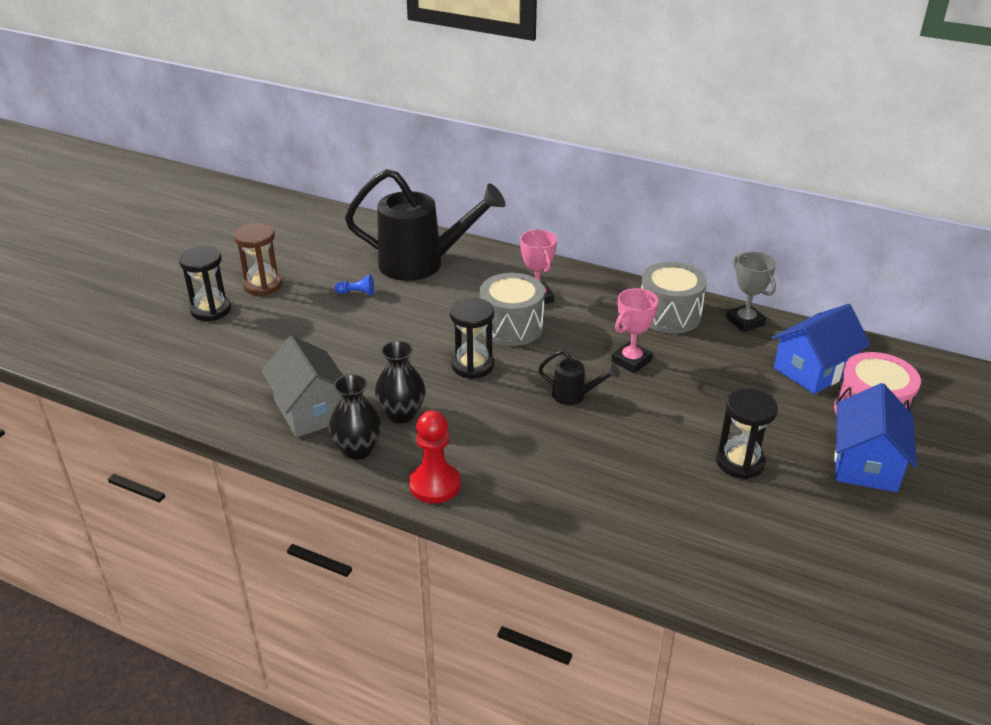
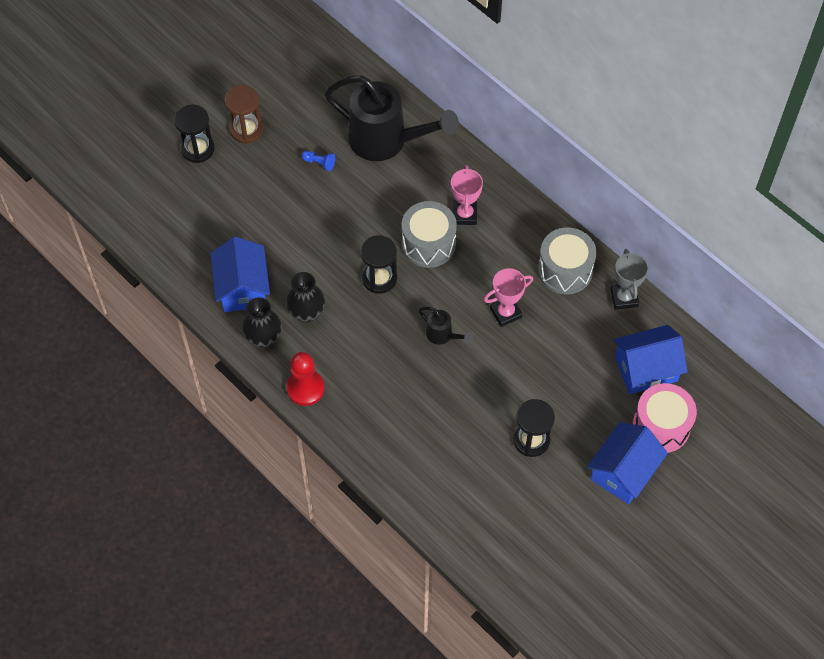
camera: 20 degrees right, 25 degrees up
(311, 410) = (242, 288): grey house -> blue house

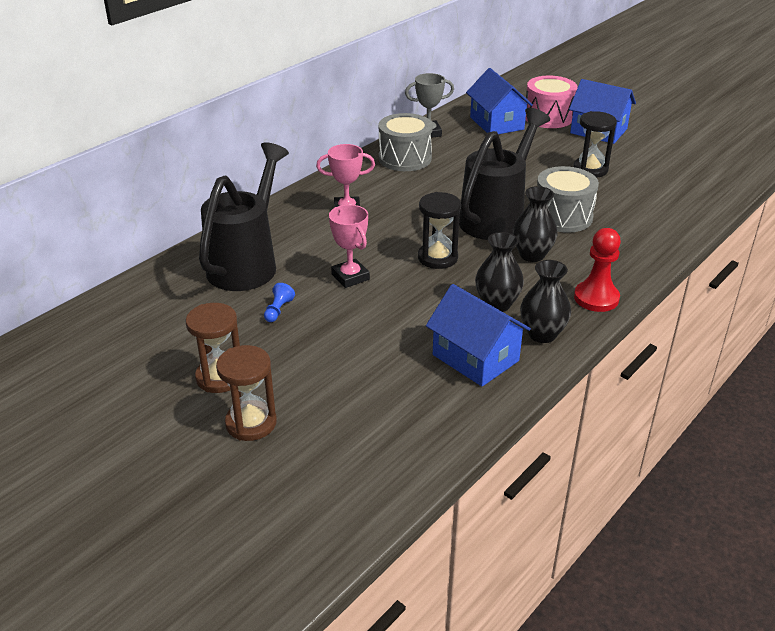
camera: 95 degrees left, 25 degrees down
(197, 149) = (251, 423): black hourglass -> brown hourglass
(242, 288) = (475, 358): blue house -> blue house turned 60 degrees clockwise
(375, 352) = (532, 255): none -> black vase
(428, 244) = (387, 230): grey drum -> grey drum (563, 216)
(443, 336) = (497, 217): black watering can -> black watering can, size x2.31
(505, 313) = (460, 185): pink trophy -> pink trophy (350, 277)

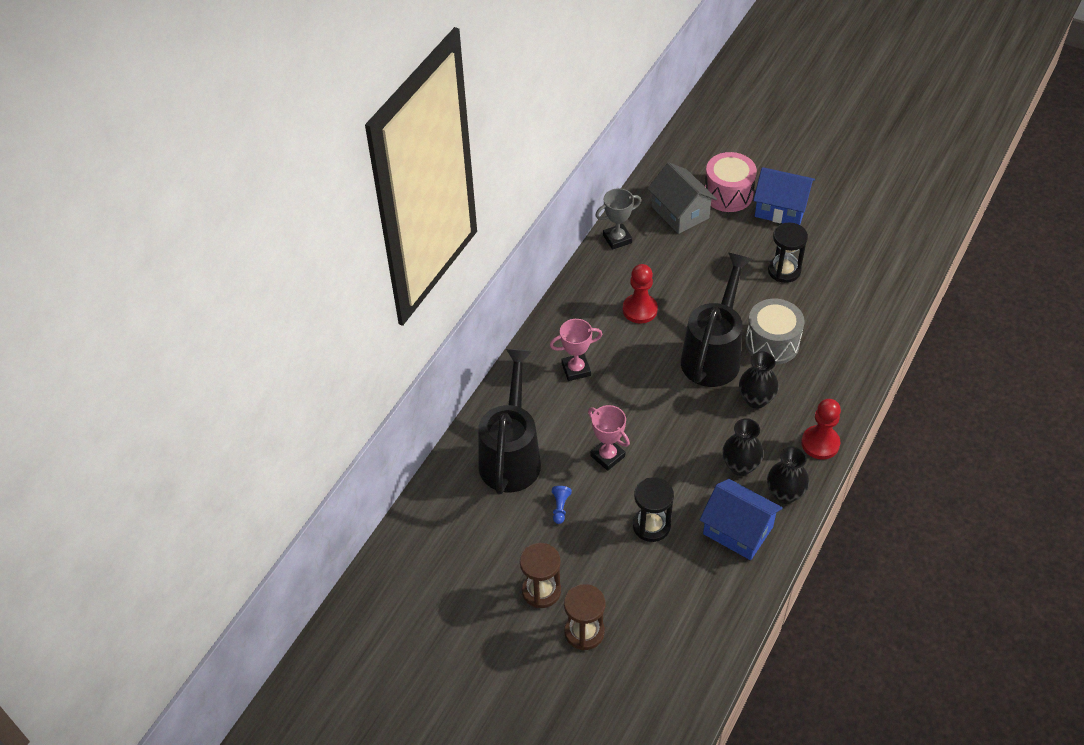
camera: 10 degrees left, 15 degrees up
(405, 158) = (606, 283): grey drum -> none
(431, 178) = (640, 310): none -> red pawn
(437, 258) = (675, 418): black hourglass -> black hourglass (651, 525)
(496, 123) = (680, 212): blue house -> grey house

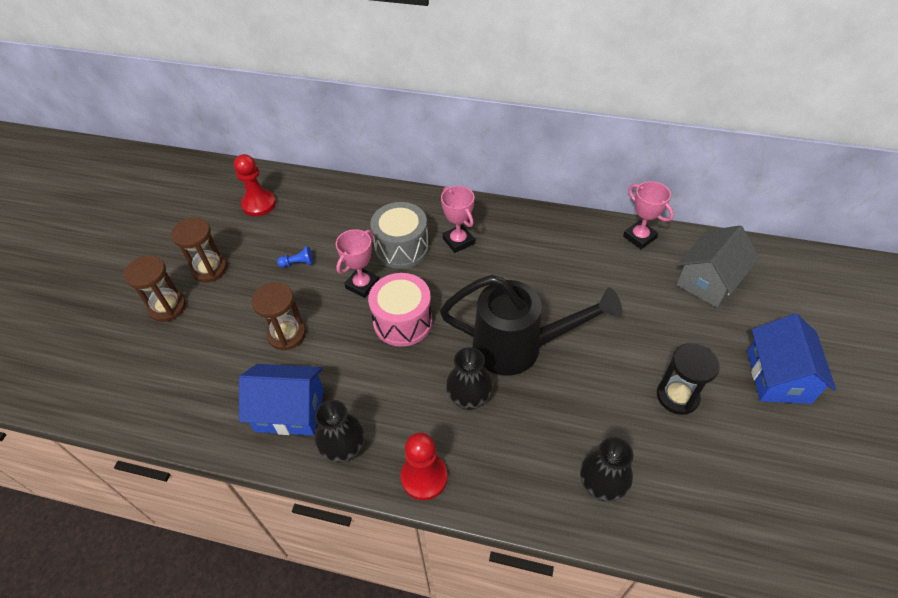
camera: 75 degrees right, 0 degrees up
(511, 455) = (349, 219): black watering can -> none
(617, 239) = (639, 237): grey trophy -> pink trophy
(640, 310) = (553, 273): red pawn -> red pawn (259, 204)
(651, 525) = (287, 334): black hourglass -> brown hourglass
(728, 194) = (766, 319): pink drum -> pink drum (403, 321)
(738, 530) = (290, 410): blue house -> blue house turned 75 degrees clockwise
(740, 466) = (373, 399): black vase -> black vase (601, 486)
(772, 343) = (557, 402): grey drum -> grey drum (402, 248)

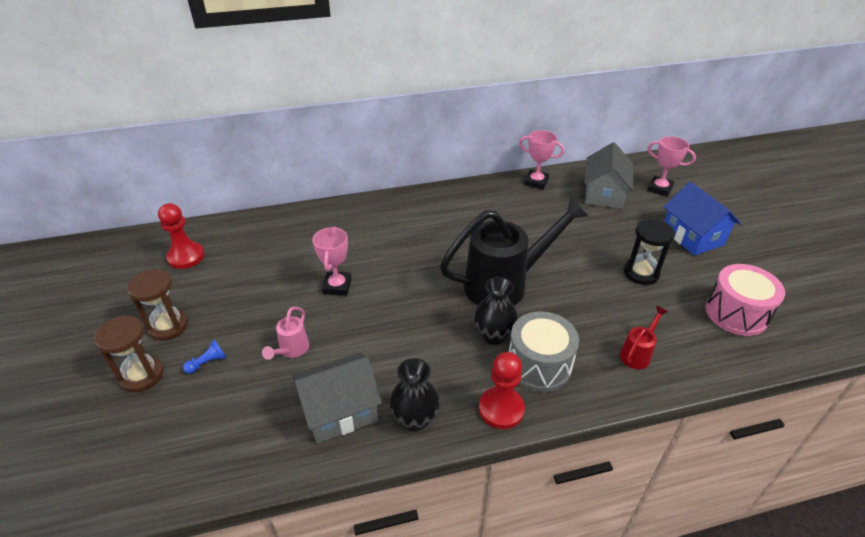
camera: 30 degrees left, 10 degrees down
(287, 334) = (291, 350): brown hourglass -> pink watering can
(290, 410) = (340, 411): blue house -> grey house
(298, 263) = (262, 290): blue pawn -> blue pawn (208, 363)
(402, 248) = (353, 247): grey drum -> grey drum (539, 365)
(403, 321) = (395, 301): pink drum -> pink drum (736, 313)
(458, 241) = (399, 227): pink trophy -> pink trophy (659, 189)
(601, 486) = (637, 353): black vase -> red watering can

